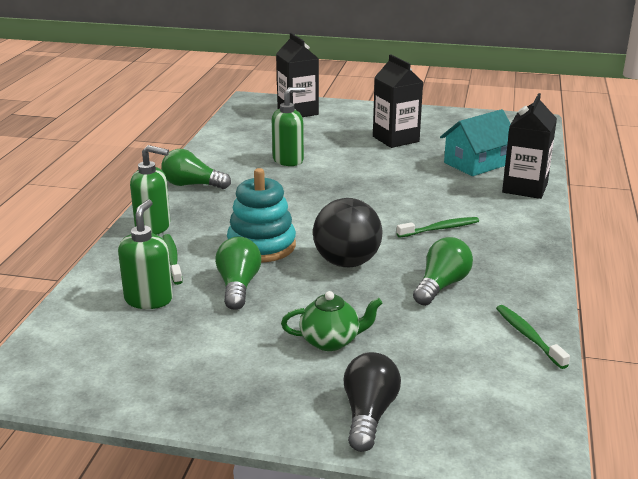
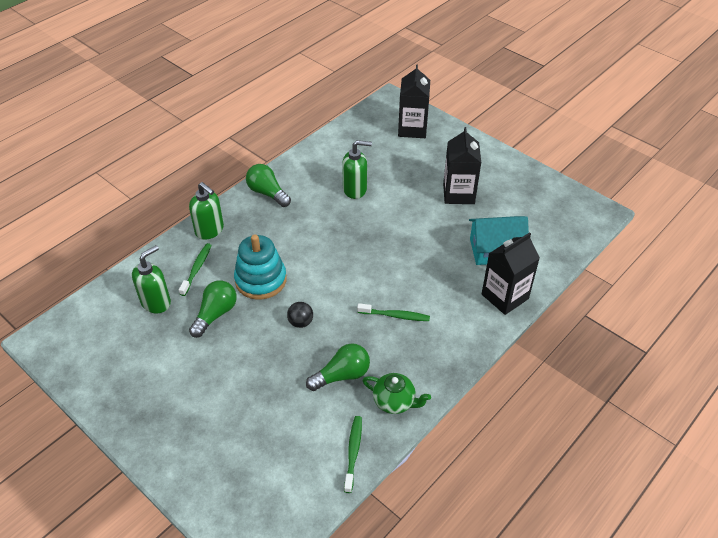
camera: 30 degrees right, 20 degrees up
(331, 341) = (228, 393): green teapot -> green teapot (395, 402)
(347, 262) = (300, 322): black ball -> black ball, size x0.50
(368, 414) = (197, 466): black light bulb -> none

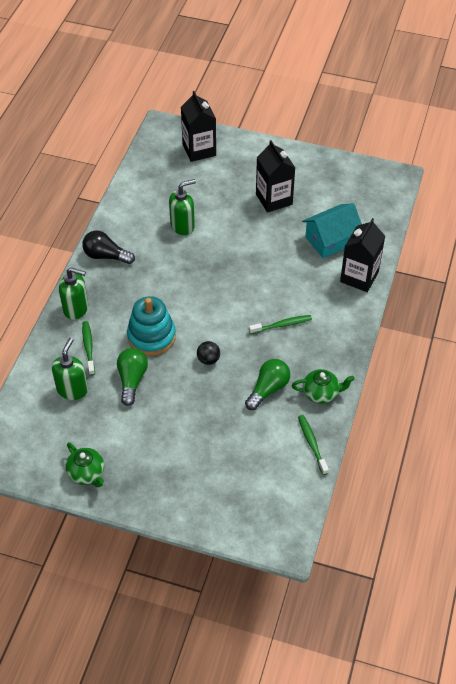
camera: 25 degrees left, 5 degrees up
(113, 388) = (87, 473): none -> green teapot
(267, 193) = (106, 256): green light bulb -> black light bulb

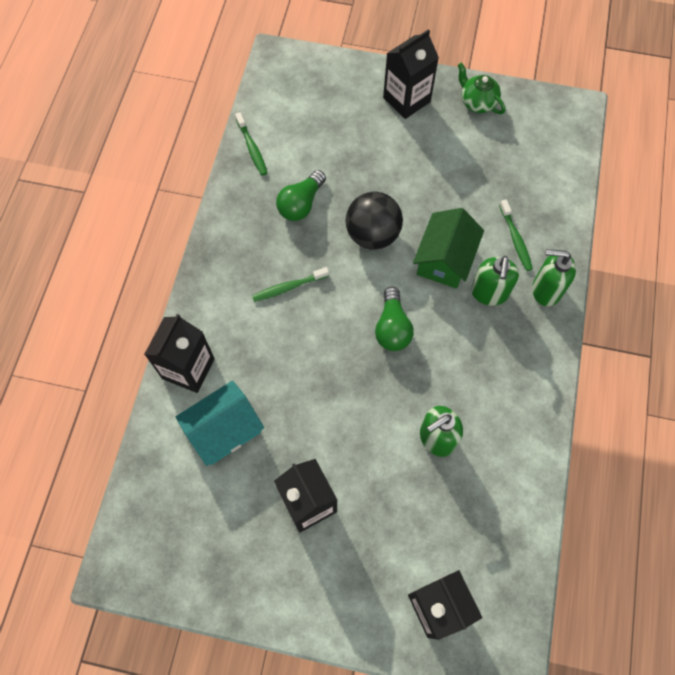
camera: 175 degrees right, 15 degrees up
(72, 389) = (518, 187): green soap dispenser -> green soap dispenser (489, 293)
(106, 256) = (531, 375): black light bulb -> none
(132, 380) = (455, 203): green light bulb -> green light bulb (392, 327)
(151, 336) = (444, 259): turquoise stacking toy -> green house
(156, 482) = (406, 100): none -> black carton
(208, 359) = (372, 234): black ball -> black ball, size x2.01
(321, 393) = (241, 203): green teapot -> none

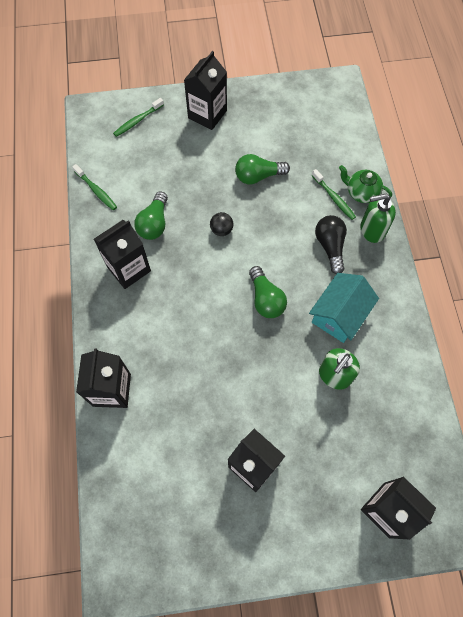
camera: 20 degrees left, 0 degrees up
(224, 429) = (161, 430): turquoise house -> turquoise house (339, 314)
(255, 244) = (128, 269): none -> black carton
(288, 287) = (170, 294): green toothbrush -> green toothbrush (137, 121)
(372, 234) = (221, 230): black ball -> black ball, size x0.50
(437, 187) = (258, 176): none -> green light bulb
(444, 259) = (286, 231): green house -> none
(477, 102) = (263, 100): green teapot -> green teapot (361, 192)
(489, 293) = (330, 246): green soap dispenser -> black light bulb

